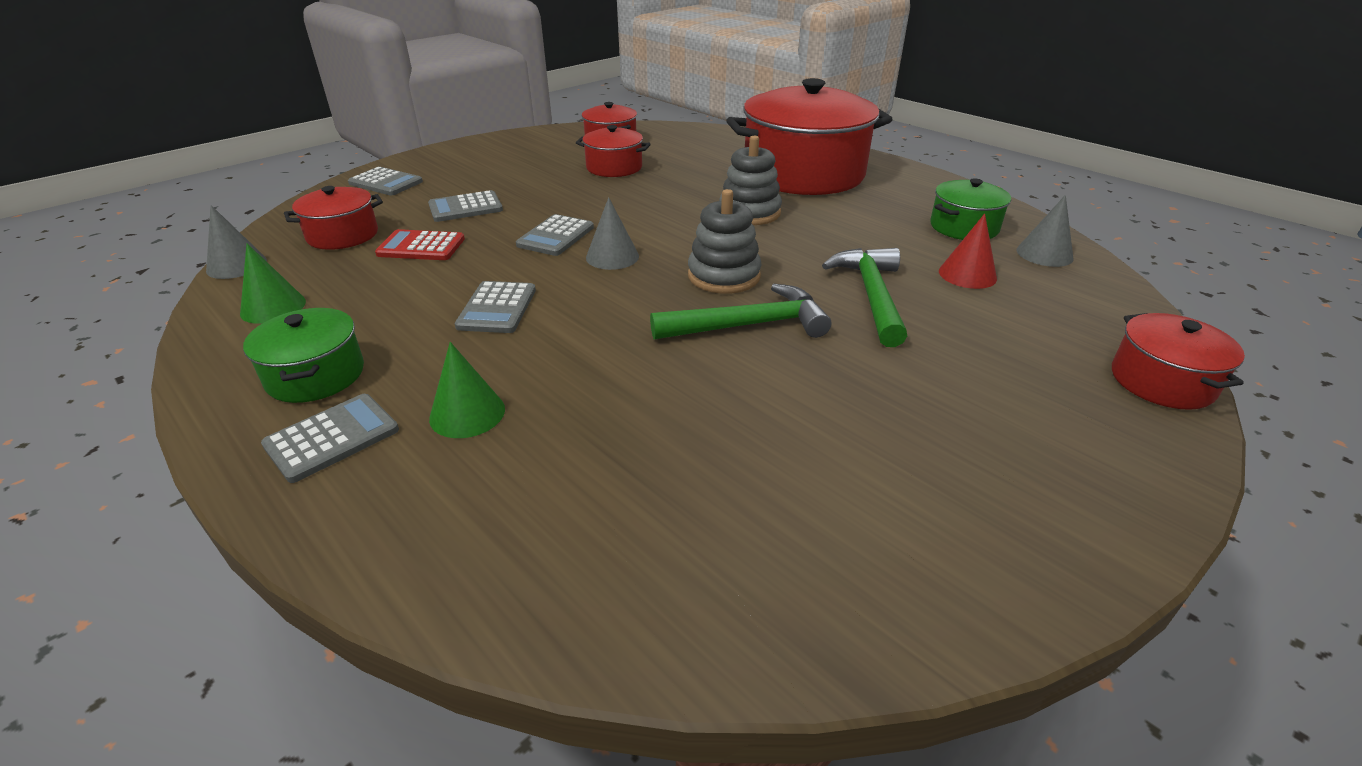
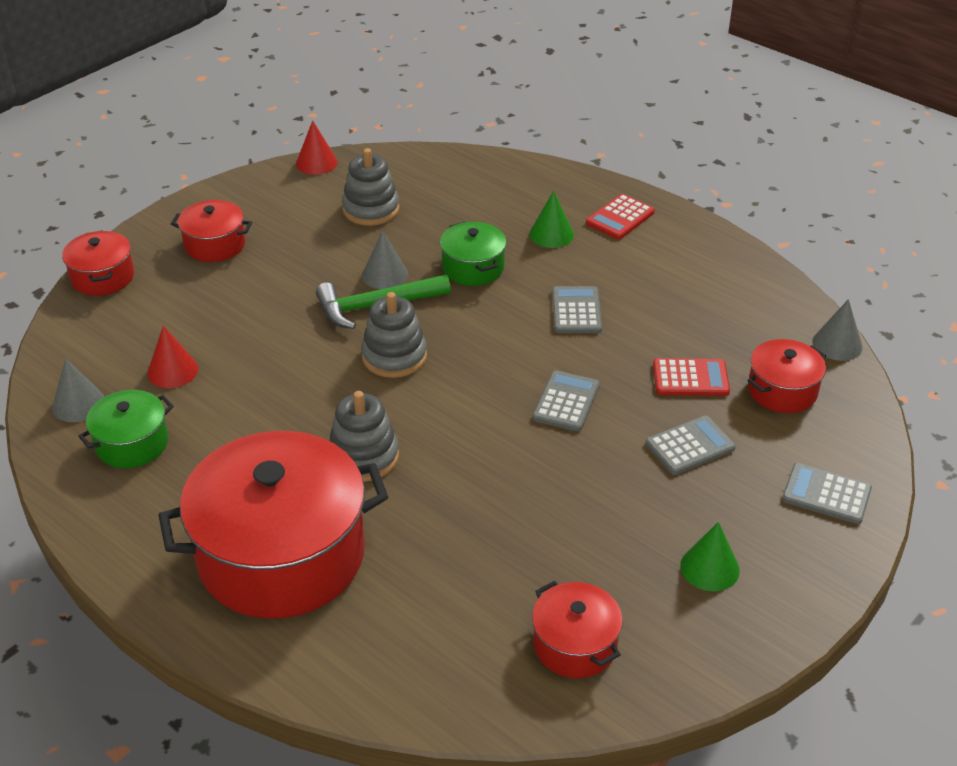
camera: 175 degrees right, 5 degrees up
(273, 307) = (753, 302): green cone -> green cone (709, 568)
(315, 375) = (665, 251): green pot -> green pot (473, 267)
(332, 438) = (620, 218): grey calculator -> red calculator
(612, 257) = (500, 375): grey cone -> grey cone (385, 275)
(614, 167) = (546, 555): red pot -> red pot (215, 245)
(772, 483) = (371, 209): none -> grey stacking toy
(871, 295) = (270, 341): green hammer -> none
(923, 637) = (316, 163): none -> red cone

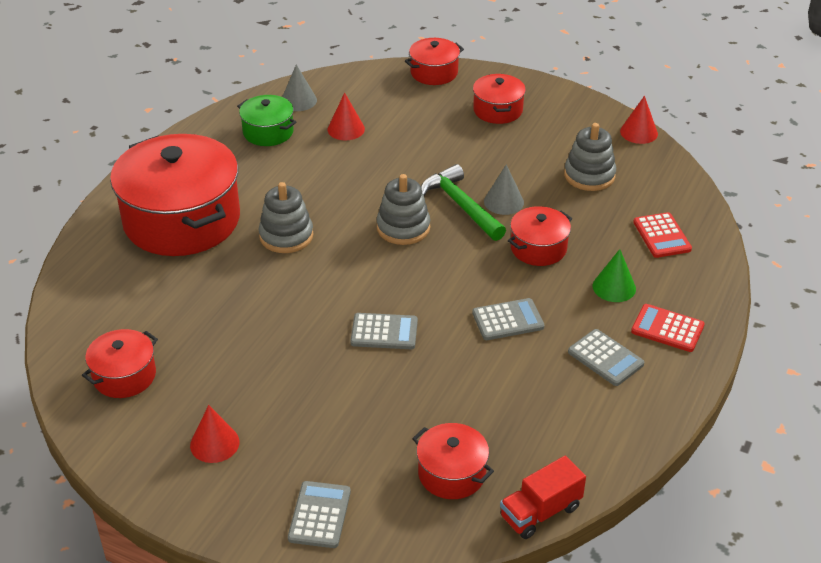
camera: 75 degrees right, 0 degrees up
(473, 267) = (538, 248): green pot -> red pot
(690, 378) = (444, 407): red calculator -> red calculator (662, 236)
(690, 446) = (354, 416): grey calculator -> grey calculator (605, 358)
(709, 568) = (214, 443): green cone -> red cone
(837, 344) = (540, 512): grey cone -> red truck

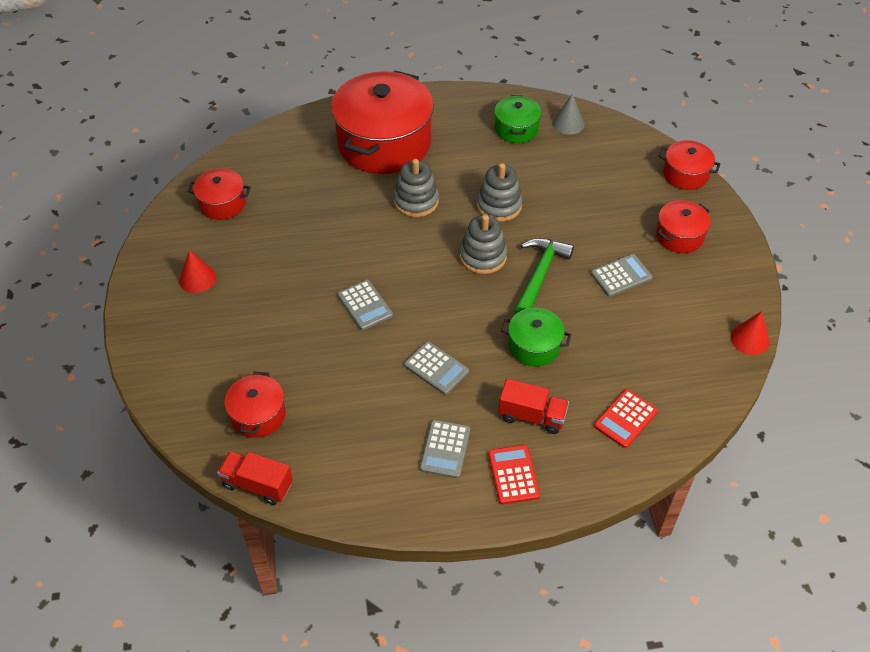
camera: 55 degrees right, 10 degrees up
(319, 515) = (173, 364): grey calculator -> grey calculator (621, 276)
(346, 129) = (562, 165): red cone -> none
(503, 202) = (569, 297): grey cone -> none
(538, 248) = (534, 346): red pot -> green pot
(589, 175) = (656, 334): grey stacking toy -> grey stacking toy (499, 205)
(614, 287) = (532, 416): green cone -> red truck

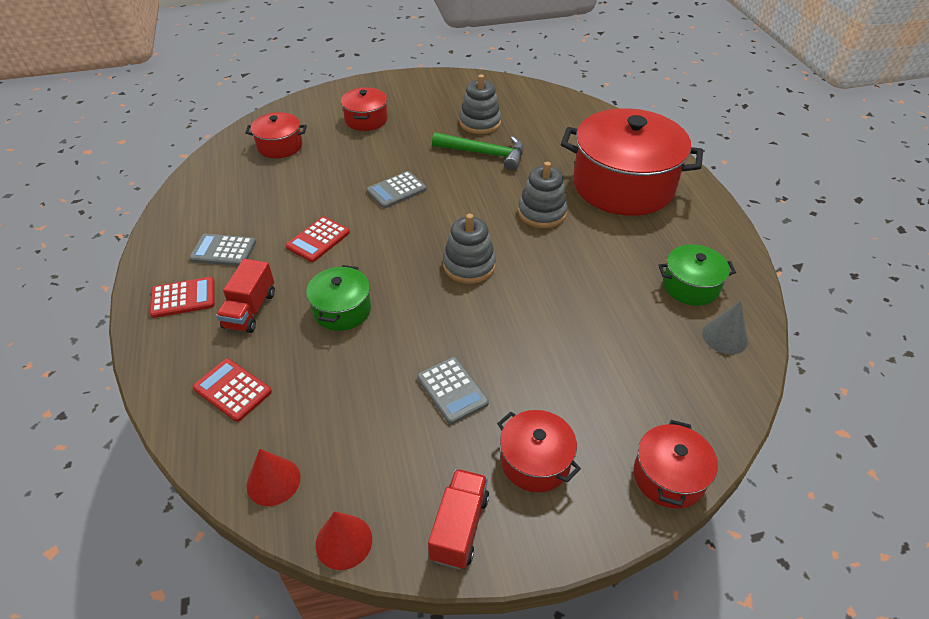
camera: 85 degrees right, 5 degrees down
(197, 278) = (422, 102): red cone -> red cone (273, 481)
(222, 203) = (510, 103): red pot -> red pot (366, 120)
(257, 485) = (213, 153): red truck -> red truck (459, 527)
(436, 368) = (318, 240): grey calculator -> red calculator
(499, 205) = (551, 275): grey stacking toy -> grey stacking toy (480, 123)
(539, 275) = (446, 312): green hammer -> green hammer (484, 154)

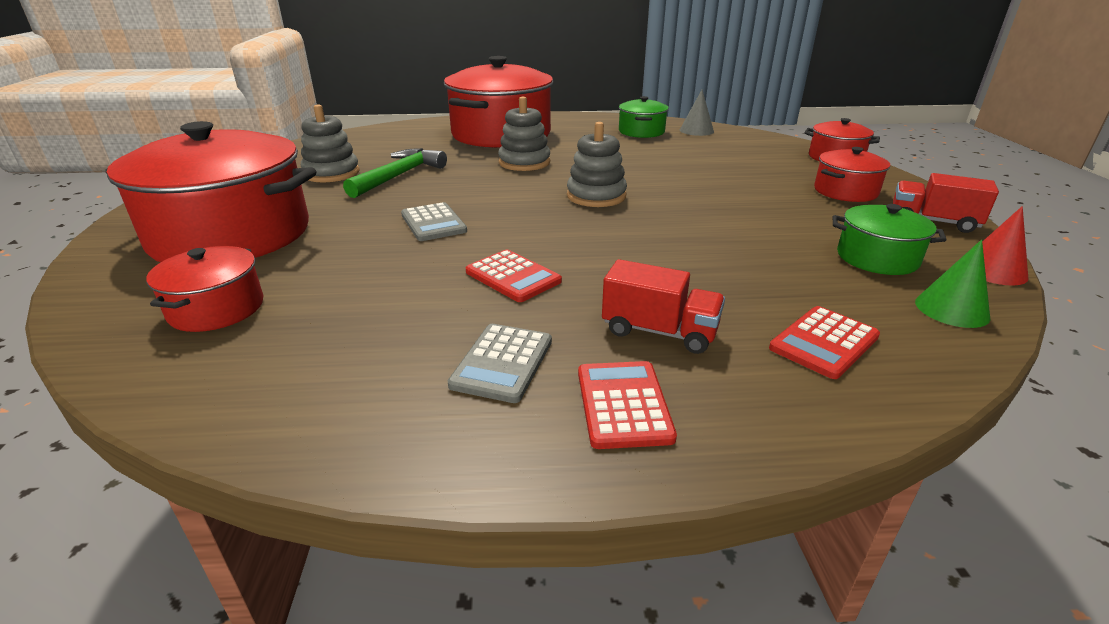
camera: 80 degrees left, 15 degrees down
(273, 481) = (951, 309): red cone -> green cone
(342, 310) = (662, 263): green pot -> green pot (877, 258)
(366, 120) = (231, 235): red pot -> red pot, size x2.12
(452, 390) = (778, 214): grey calculator -> none

